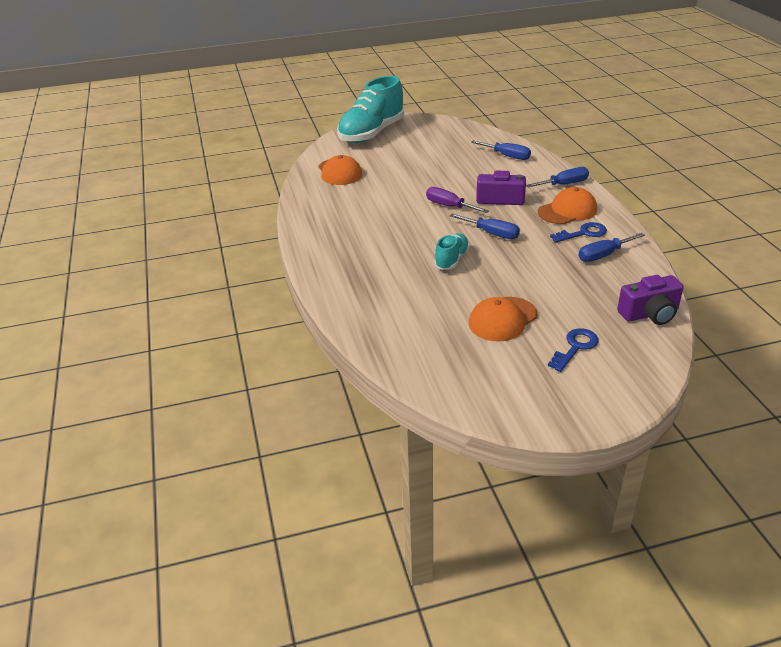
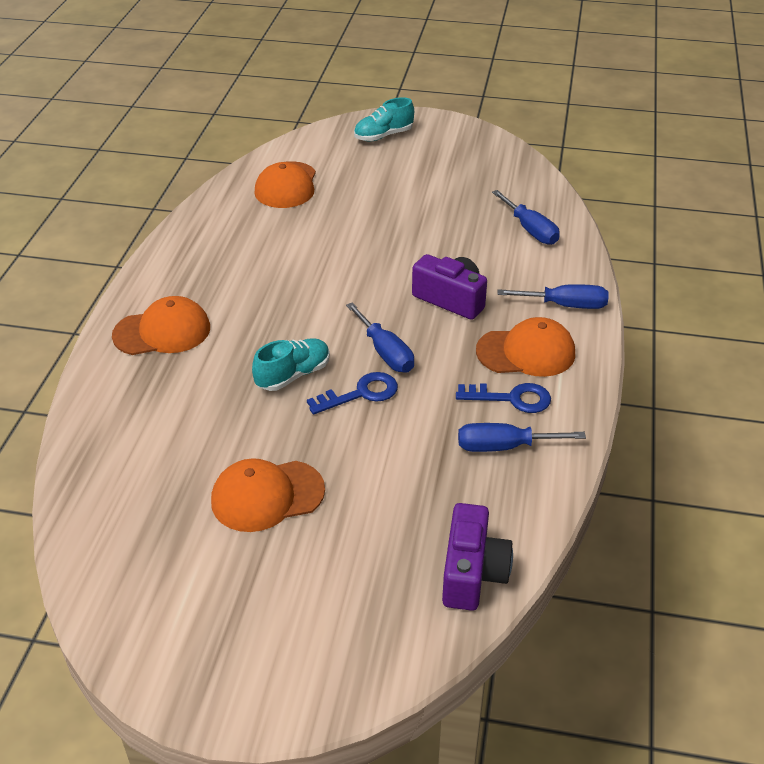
camera: 25 degrees right, 5 degrees up
(346, 264) = (162, 332): none -> orange cap
(371, 133) = (383, 136): turquoise shoe -> turquoise shoe, size x0.48
(449, 206) = (372, 287): purple screwdriver -> none
(575, 347) = (317, 582): blue key -> blue key (361, 393)
(650, 314) = (472, 573): purple camera -> purple camera turned 90 degrees counterclockwise

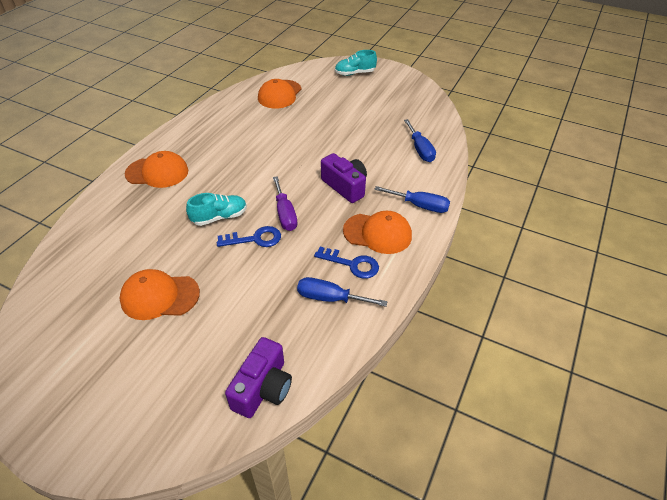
camera: 15 degrees right, 5 degrees up
(385, 352) = (285, 214): blue screwdriver -> purple screwdriver

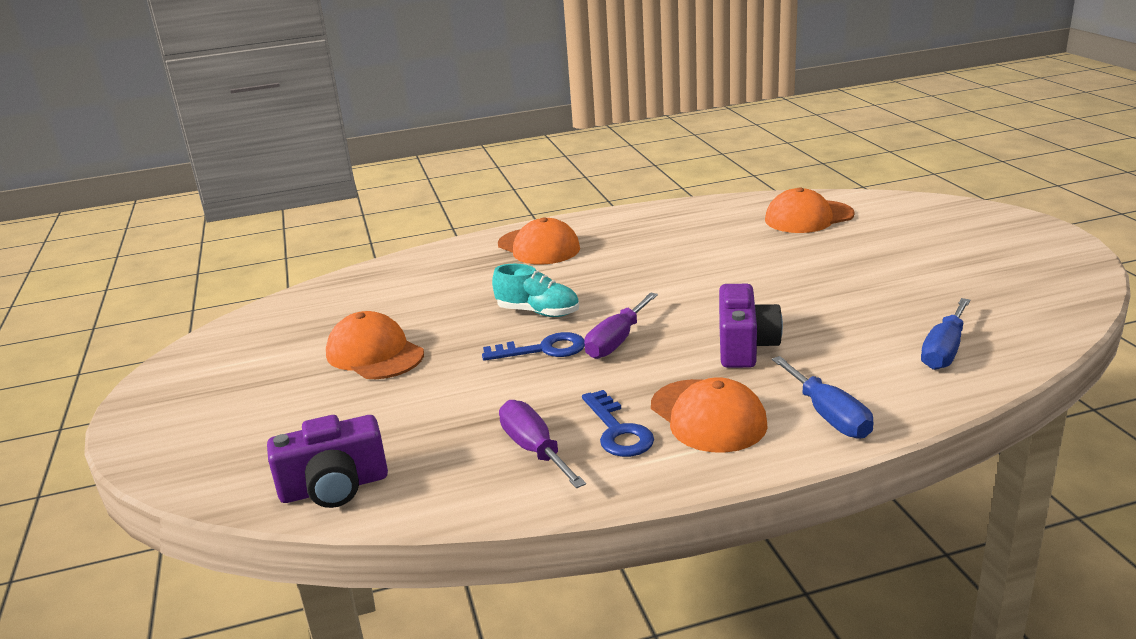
camera: 50 degrees right, 20 degrees down
(255, 239) = (543, 349): blue key -> blue key turned 45 degrees counterclockwise
(330, 298) = (534, 450): blue screwdriver -> purple screwdriver
(355, 73) = (974, 225): turquoise shoe -> none

